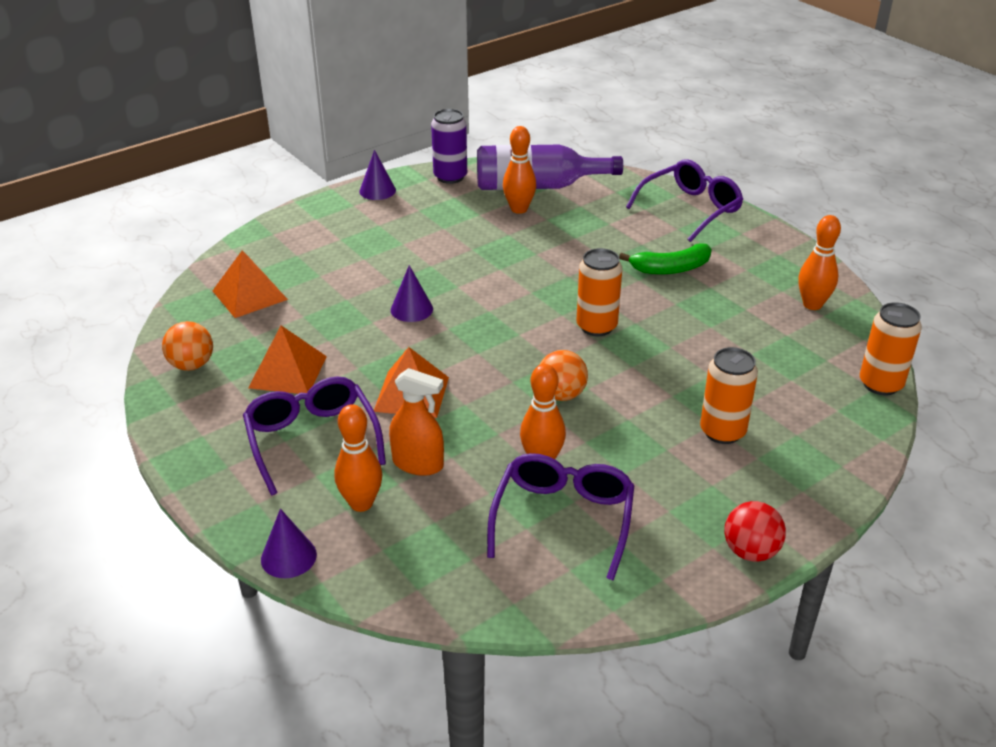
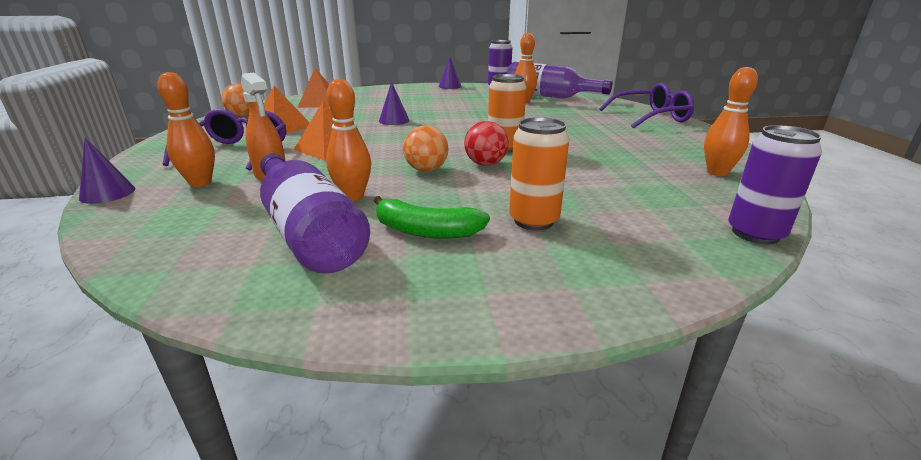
camera: 30 degrees right, 10 degrees down
(563, 519) = (309, 232): purple glasses -> purple bottle
(671, 268) = (601, 136): green banana -> green banana (426, 231)
(750, 551) = (441, 317): red ball -> red ball (485, 164)
(880, 384) = (755, 234): orange can -> purple can

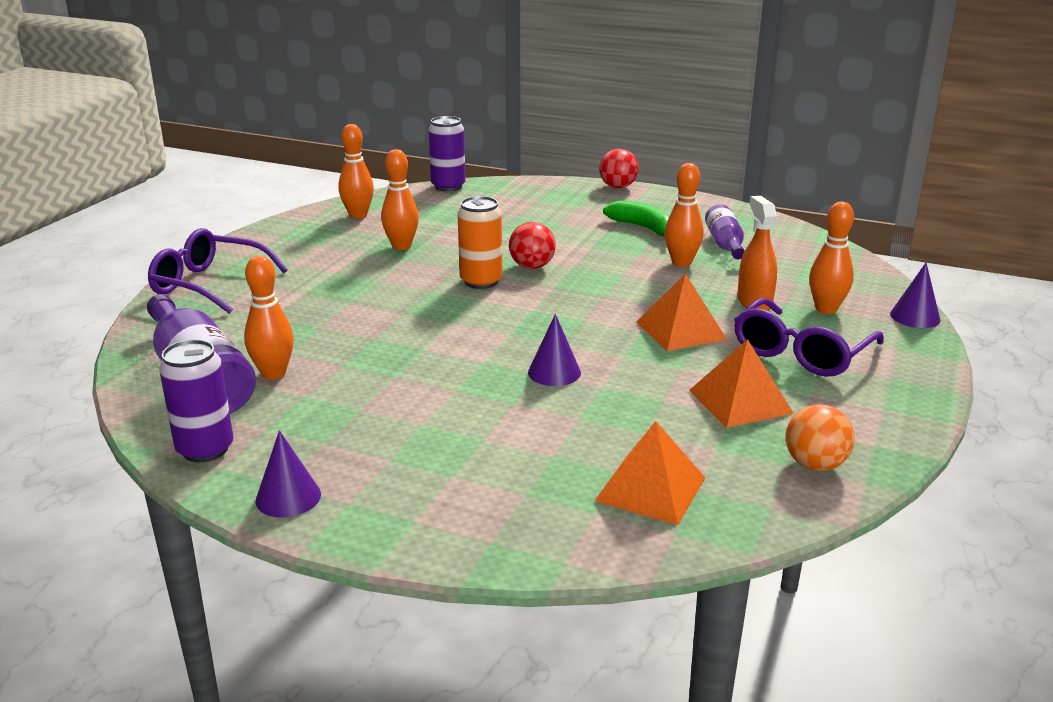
camera: 150 degrees left, 0 degrees up
(309, 232) = (725, 244): purple bottle -> purple bottle, size x0.57
(426, 170) = (596, 273): orange ball -> none
(533, 221) = (565, 218): orange can -> none
(552, 317) = (618, 187): none -> red ball
(612, 157) = (401, 246): none -> orange bowling pin

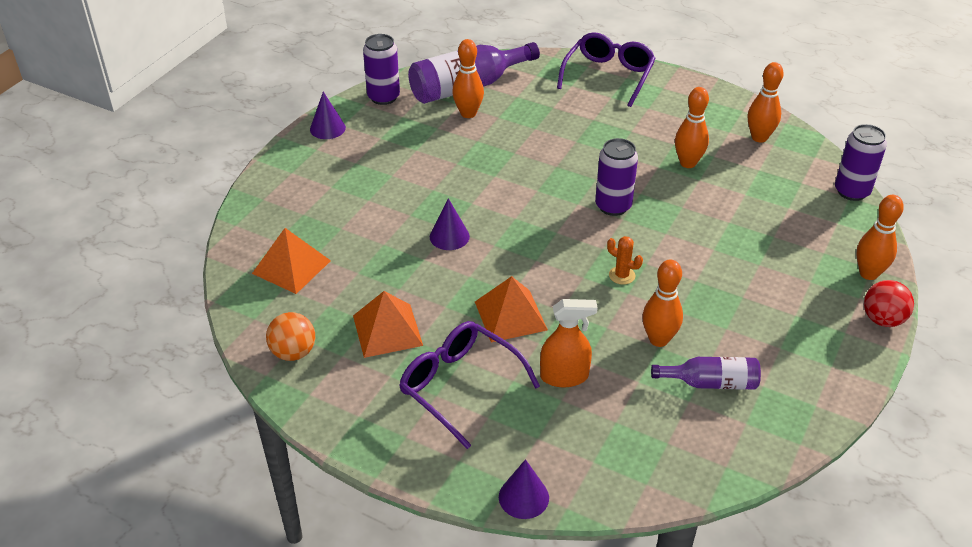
camera: 95 degrees right, 15 degrees up
(481, 281) = (613, 206): orange can -> purple can
(532, 267) = (645, 237): red ball -> none
(596, 277) = (622, 275): none -> orange cactus
(643, 228) = (751, 324): green banana -> none
(826, 309) = (546, 428): orange bowling pin -> orange bowling pin (868, 273)

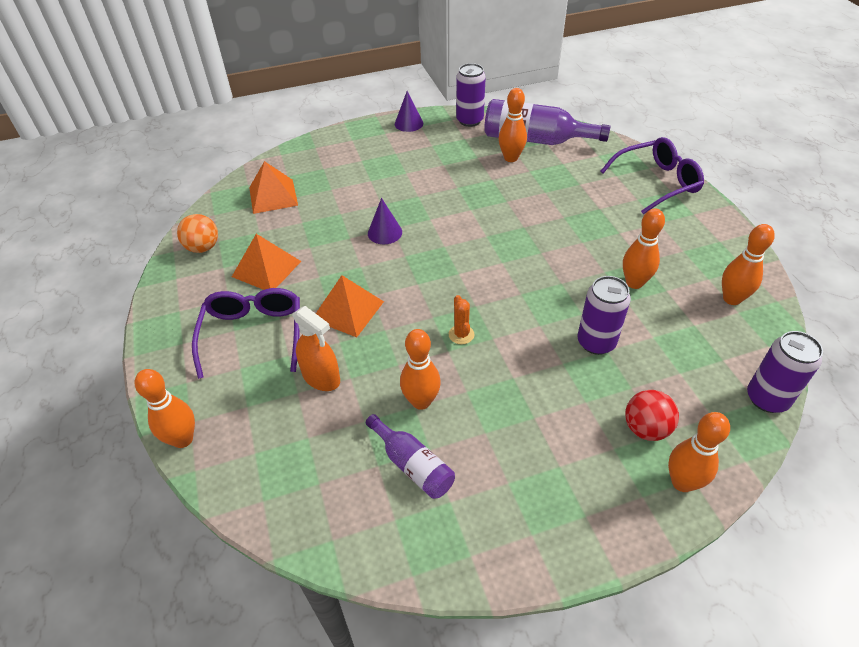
camera: 45 degrees right, 5 degrees up
(523, 497) = (183, 439): purple cone -> orange bowling pin
(613, 206) = (526, 280): purple can -> purple can (596, 342)
(882, 319) = (639, 533): red ball -> red ball (645, 428)

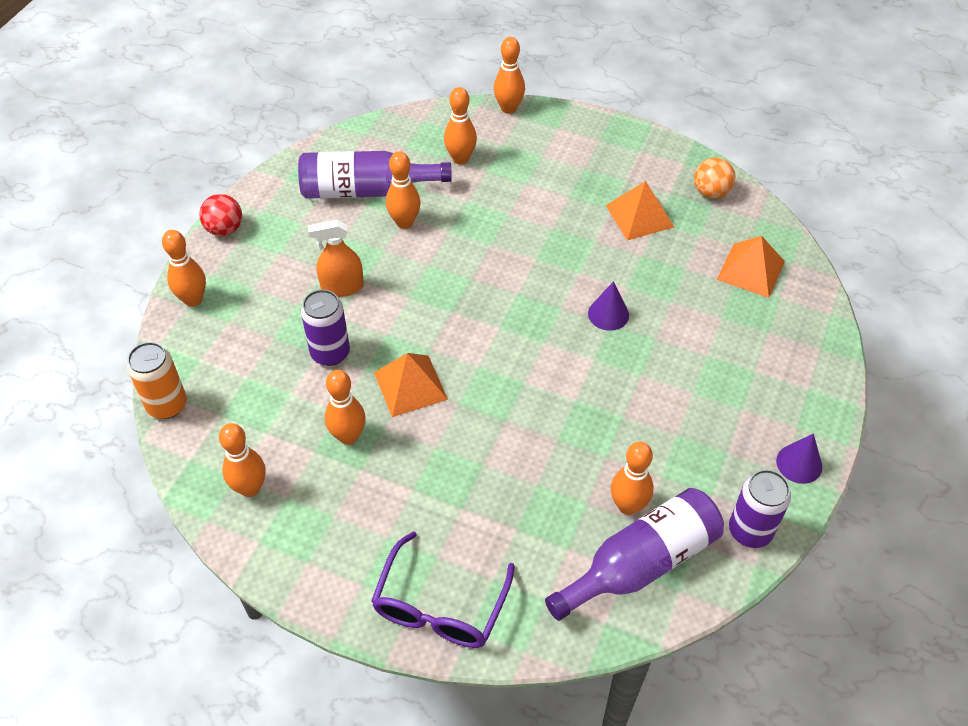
camera: 130 degrees right, 5 degrees up
(253, 334) = (568, 176): purple glasses -> none
(297, 423) = (460, 159): none -> orange bowling pin
(321, 377) = (484, 188): orange spray bottle -> orange spray bottle (342, 287)
(347, 310) = (535, 235): orange pyramid -> orange pyramid (410, 385)
(413, 465) = (365, 190): purple bottle -> purple bottle, size x1.74
(461, 334) = (434, 282): orange cactus -> none
(645, 428) = (241, 316): red ball -> red ball (224, 229)
(767, 398) = (167, 405): purple can -> orange can

